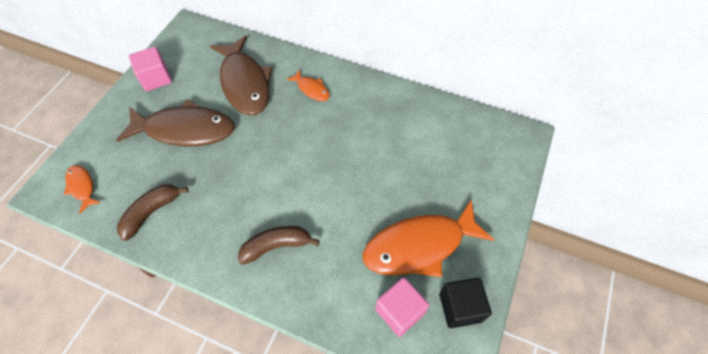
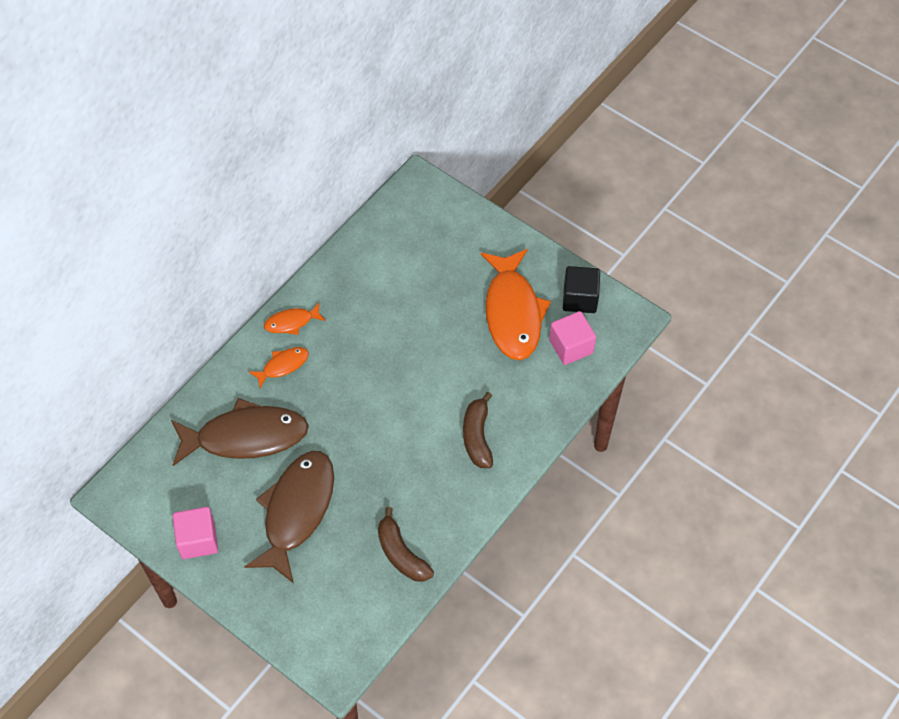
camera: 75 degrees left, 0 degrees up
(82, 187) = (343, 628): orange fish -> orange fish (291, 322)

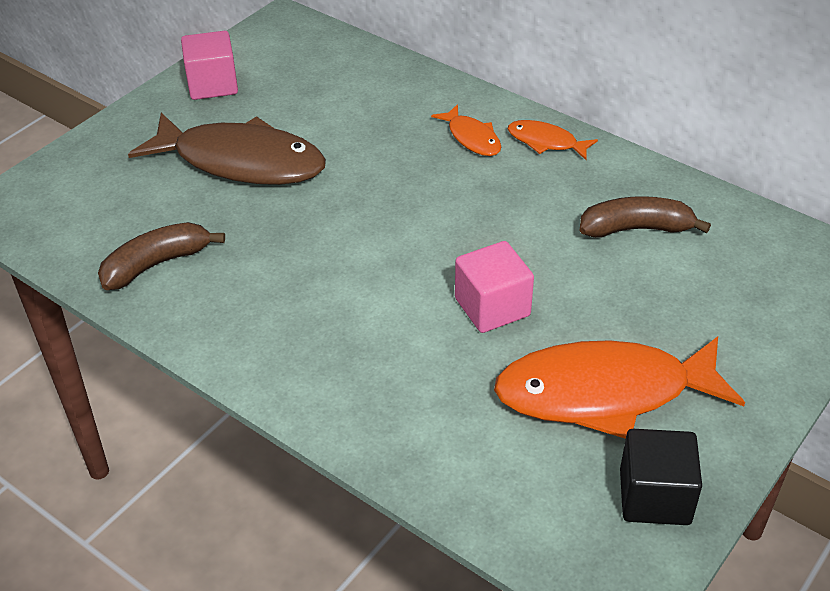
camera: 90 degrees right, 15 degrees down
(246, 437) = (358, 112): brown fish -> none
(291, 322) = (546, 142): orange fish -> orange fish turned 45 degrees counterclockwise
(477, 436) = (350, 347): brown banana -> brown banana (636, 228)
(571, 346) = (541, 480): pink cube -> pink cube (492, 307)

